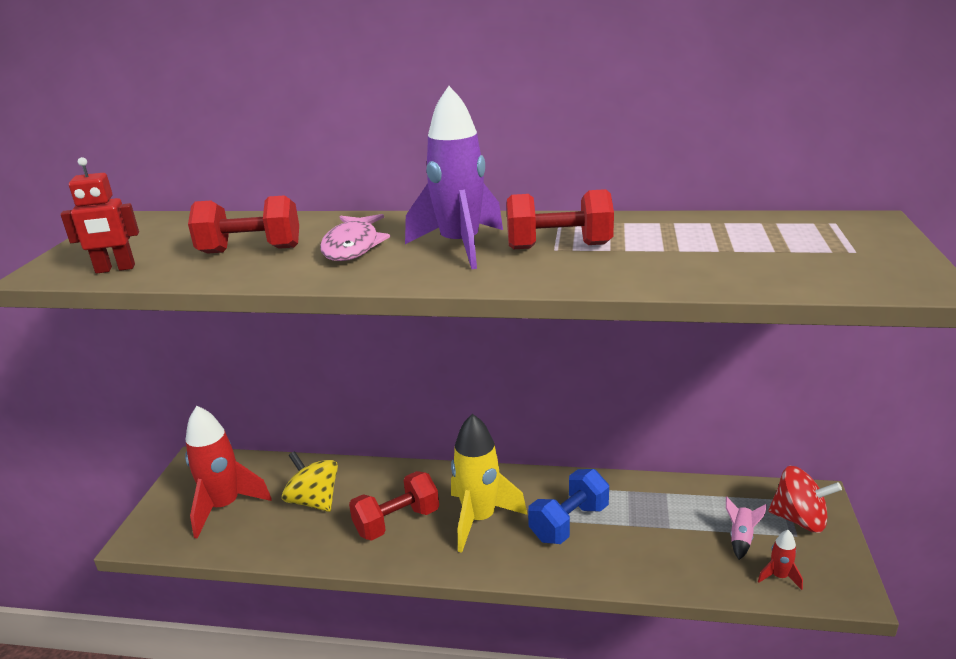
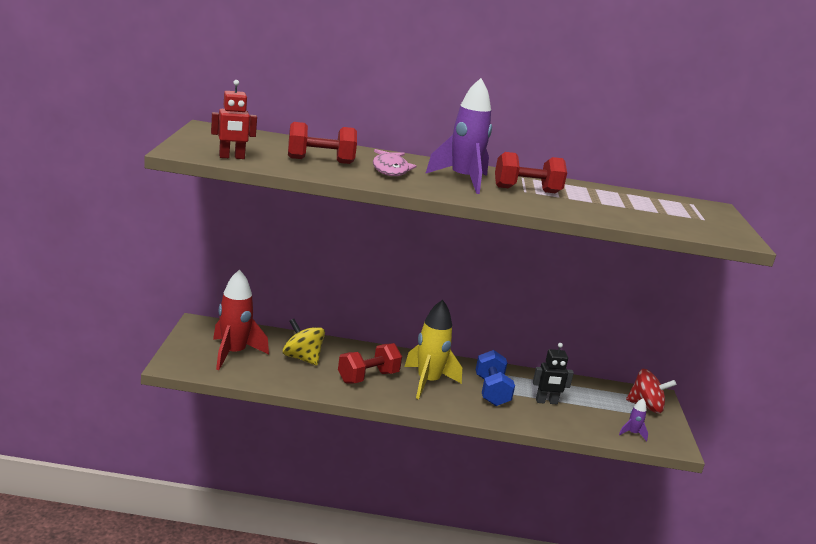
camera: 10 degrees left, 5 degrees down
(569, 523) = (491, 391): blue dumbbell -> blue dumbbell turned 45 degrees counterclockwise
(648, 531) = (546, 402): none -> black robot
(741, 538) = (608, 412): pink rocket -> none
(779, 576) = (632, 433): red rocket -> purple rocket

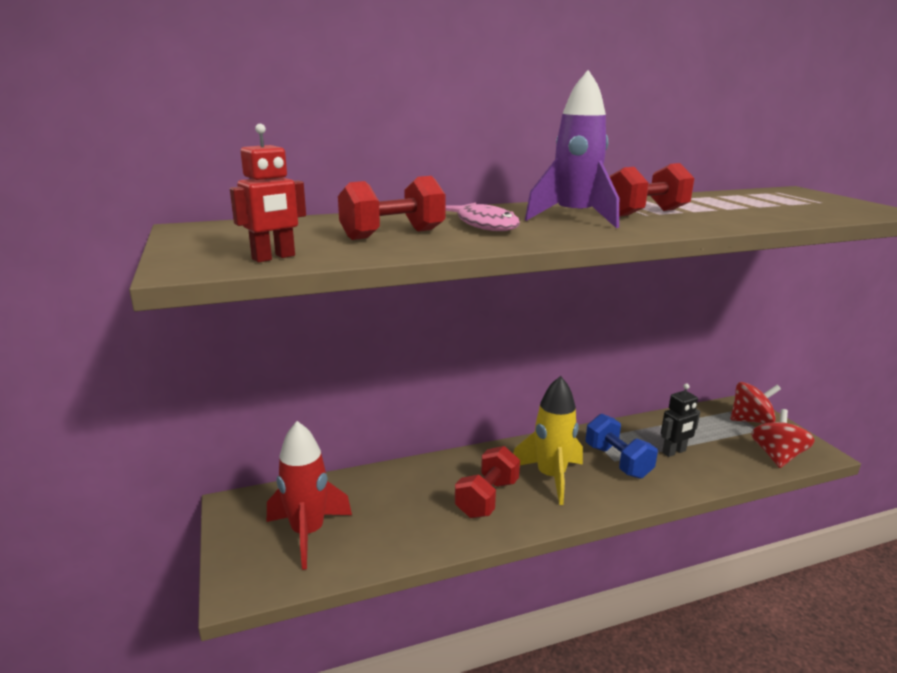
camera: 20 degrees left, 0 degrees up
(302, 358) = (395, 503): yellow spinning top -> none
(632, 433) = (777, 456): purple rocket -> red spinning top

